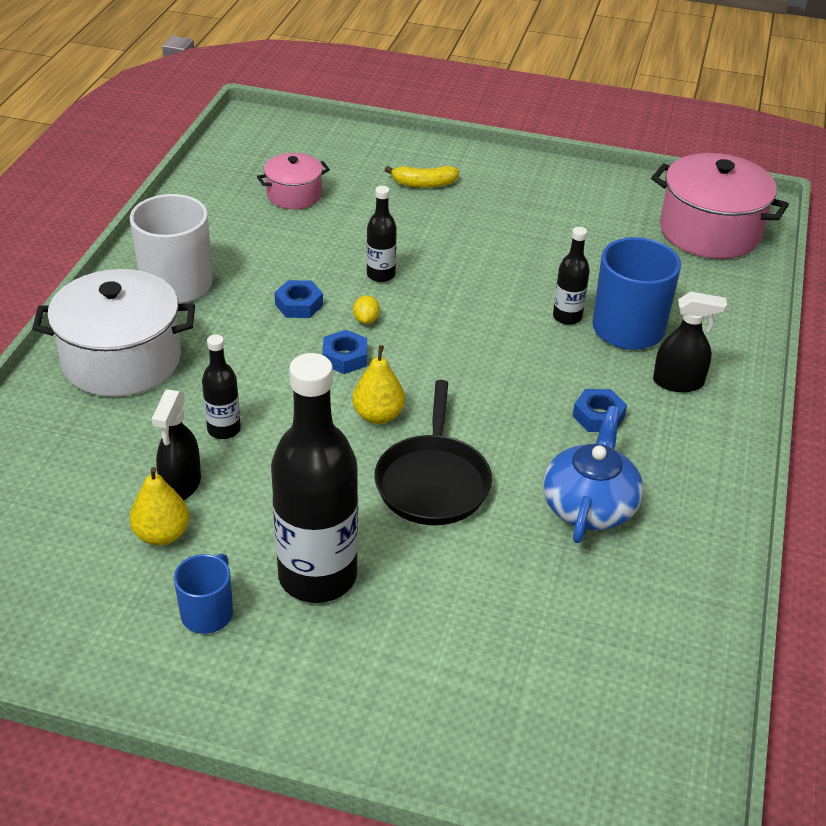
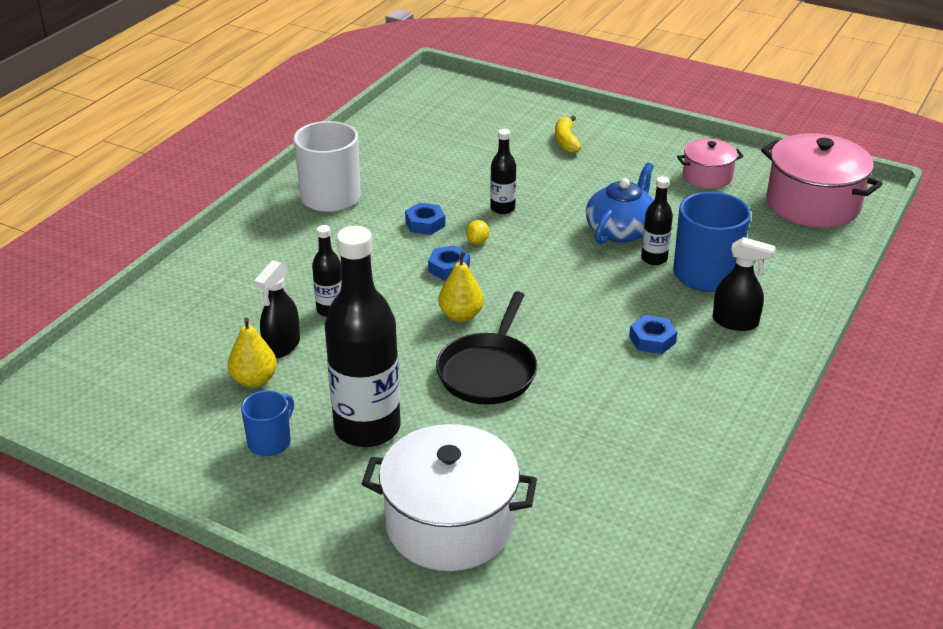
camera: 15 degrees right, 5 degrees down
(122, 360) = (267, 249): white pot -> white pot (450, 524)
(294, 195) = (451, 139): pink pot -> pink pot (707, 176)
(424, 184) = (566, 141): yellow banana -> yellow banana turned 75 degrees clockwise
(589, 505) = (618, 407): blue teapot -> blue teapot (621, 230)

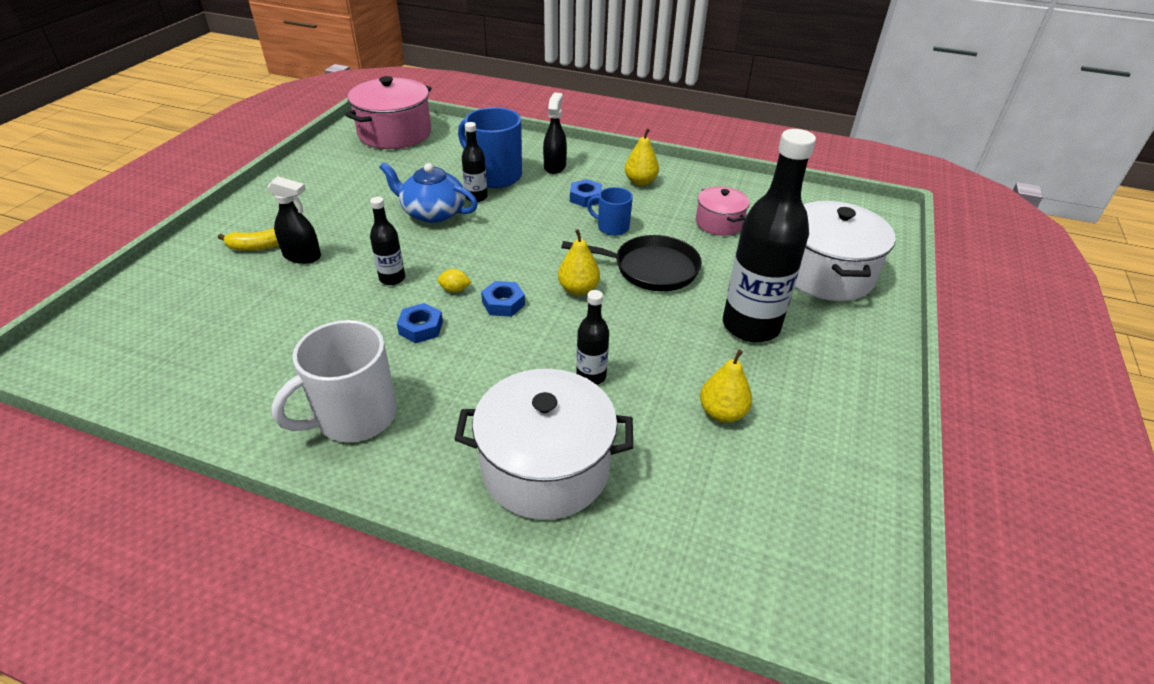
camera: 100 degrees left, 5 degrees up
(240, 278) = (545, 467): none -> white pot
(270, 441) = (799, 383): blue mug -> blue mug (612, 227)
(282, 346) = (662, 402): black spray bottle -> black spray bottle (302, 256)
(695, 393) = (640, 182): none -> yellow pear
(707, 176) = (345, 173): pink pot -> pink pot (719, 223)

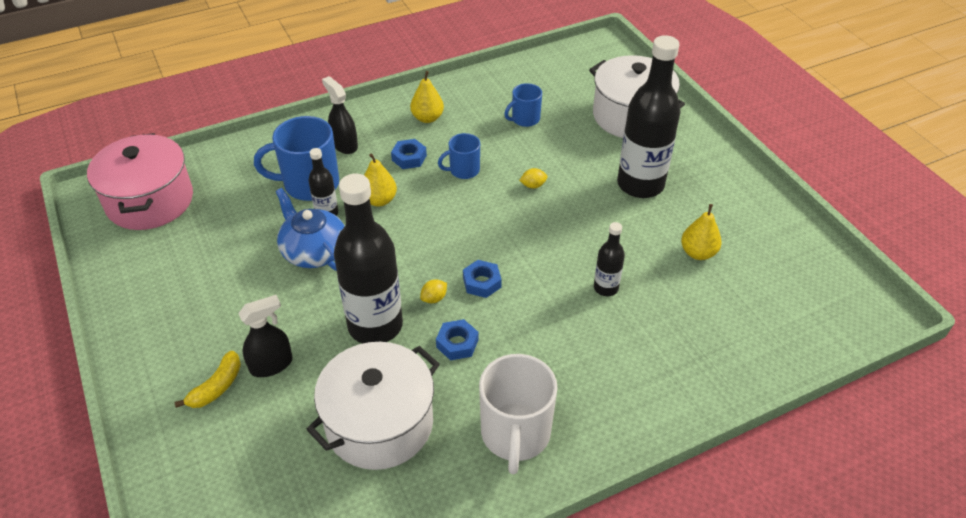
camera: 45 degrees left, 5 degrees up
(392, 278) = (375, 326): black bottle -> black bottle, size x2.11
(432, 212) = (314, 251): blue teapot -> blue teapot turned 75 degrees clockwise
(545, 467) = (663, 362): white pot -> white pot (379, 423)
(578, 289) = (512, 235): yellow pear -> yellow pear (379, 200)
(651, 269) = (533, 185): black pan -> yellow lemon
(719, 223) = (525, 119): pink pot -> blue mug

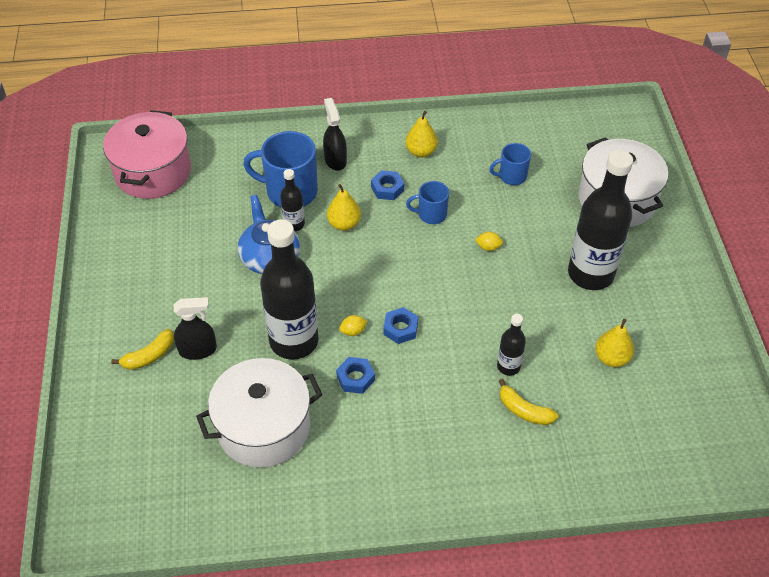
camera: 20 degrees right, 5 degrees up
(515, 434) = (369, 473): white mug -> none
(641, 324) = (524, 410): none -> yellow banana

